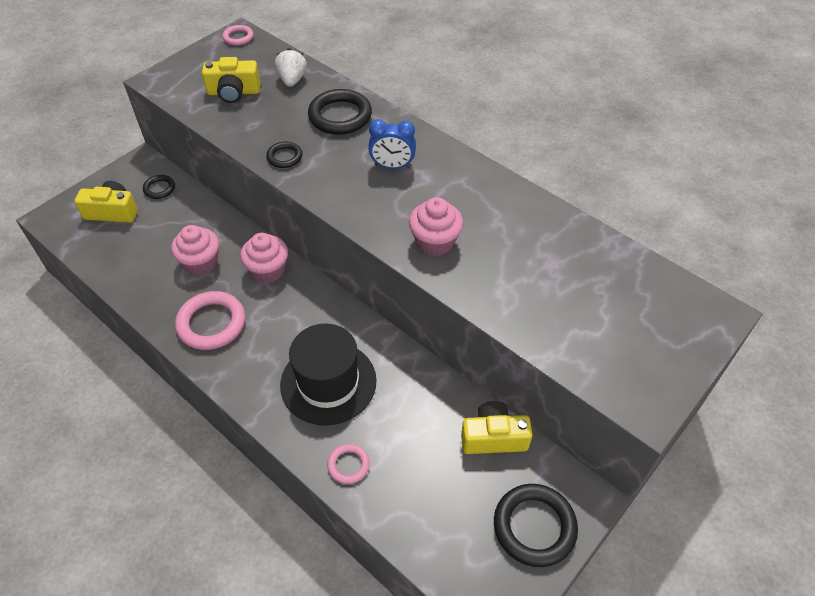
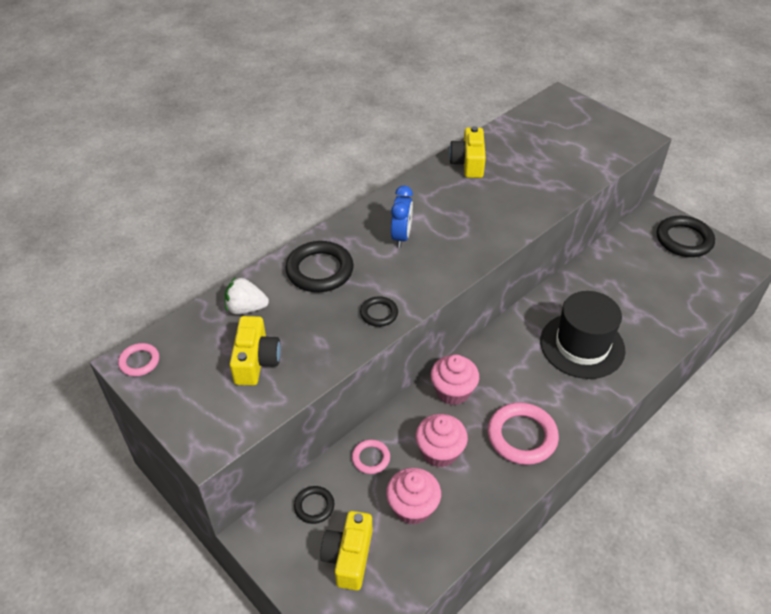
camera: 85 degrees left, 5 degrees down
(348, 465) = (657, 334): pink ring -> pink ring (371, 458)
(435, 242) = (498, 217): pink cupcake -> pink cupcake (412, 507)
(493, 437) = (619, 251): yellow camera -> yellow camera (468, 163)

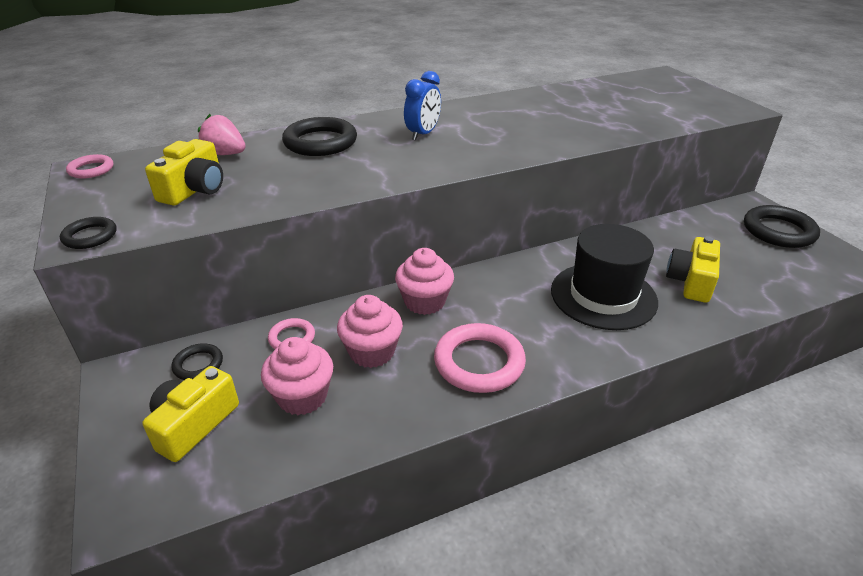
camera: 20 degrees right, 10 degrees down
(246, 308) = (225, 154): white strawberry -> pink strawberry
(379, 313) = (351, 180): black ring -> black ring (90, 236)
(468, 163) = (533, 100): yellow camera -> yellow camera (691, 281)

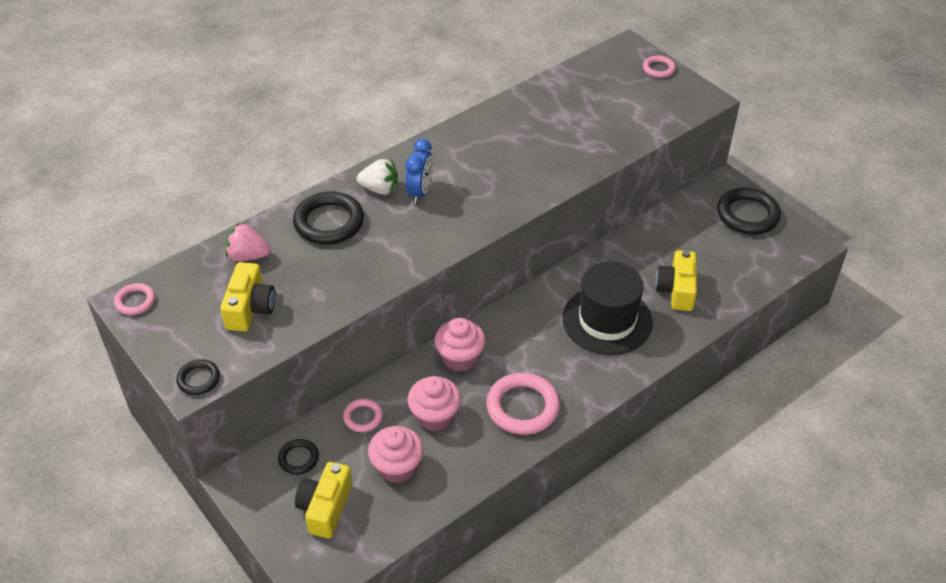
camera: 15 degrees left, 10 degrees up
(384, 128) = (380, 189): none -> white strawberry
(694, 87) = (658, 69): none -> pink ring

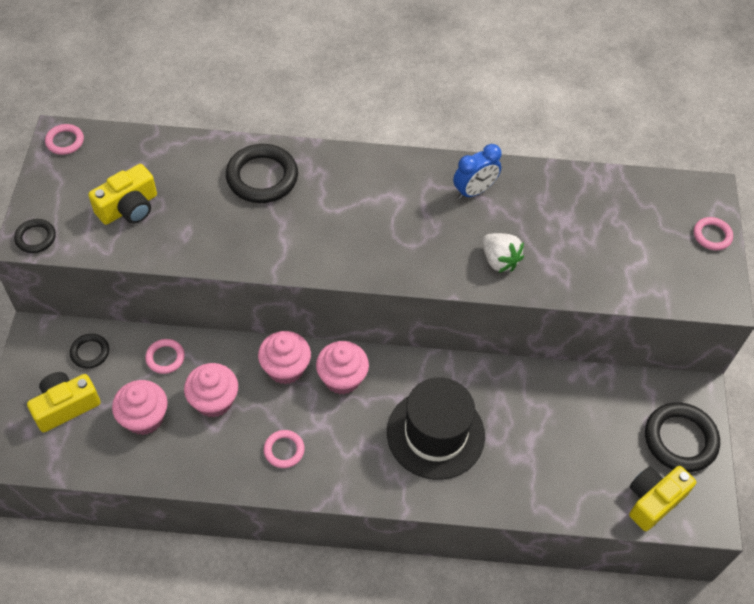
camera: 40 degrees right, 10 degrees up
(248, 256) = (175, 162): pink strawberry -> none
(380, 189) = (332, 176): white strawberry -> white strawberry (499, 260)
(420, 192) = (359, 203): blue clock -> blue clock (474, 191)
(506, 334) = (342, 378): none -> pink cupcake
(522, 407) = (284, 450): pink ring -> pink ring, size x0.54
(676, 290) = (527, 456): yellow camera -> yellow camera (653, 500)

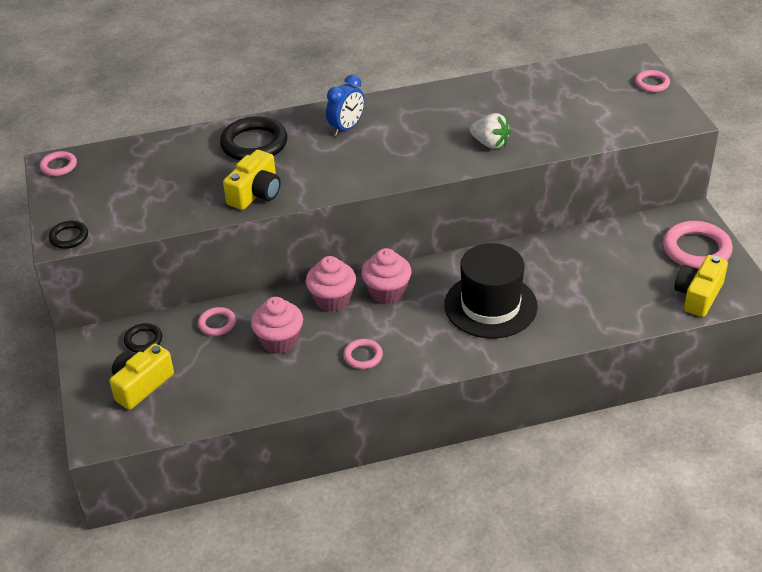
camera: 15 degrees left, 15 degrees down
(129, 207) = (145, 194): yellow camera -> yellow camera (256, 193)
(144, 418) = (221, 371): pink cupcake -> none
(474, 191) = (442, 106): blue clock -> blue clock (346, 128)
(680, 439) = (696, 249): black ring -> pink ring

